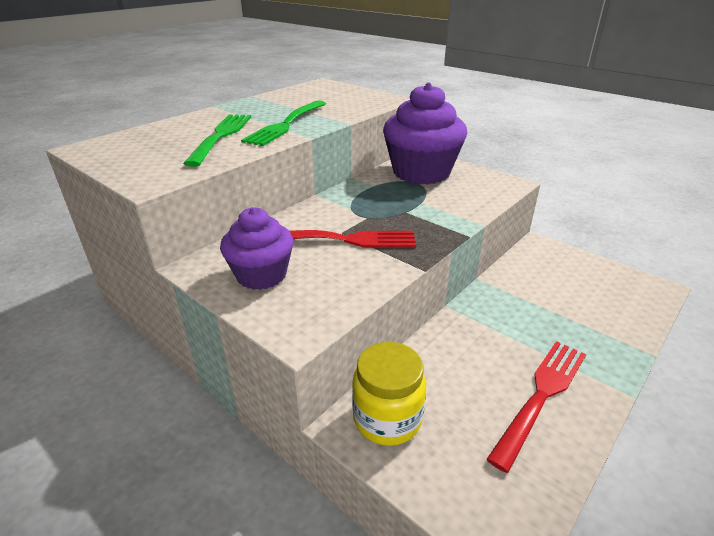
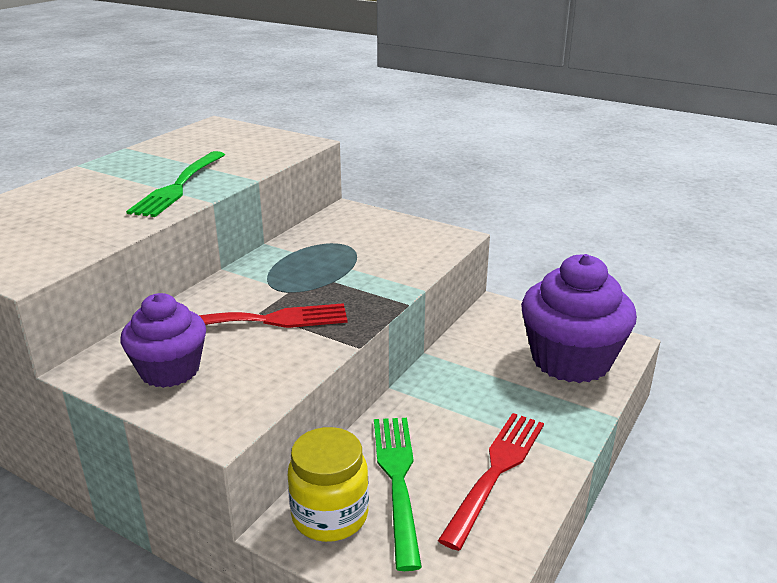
camera: 10 degrees left, 5 degrees down
(221, 136) = (99, 207): green fork -> green fork (397, 480)
(421, 172) = (350, 231): purple cupcake -> purple cupcake (571, 360)

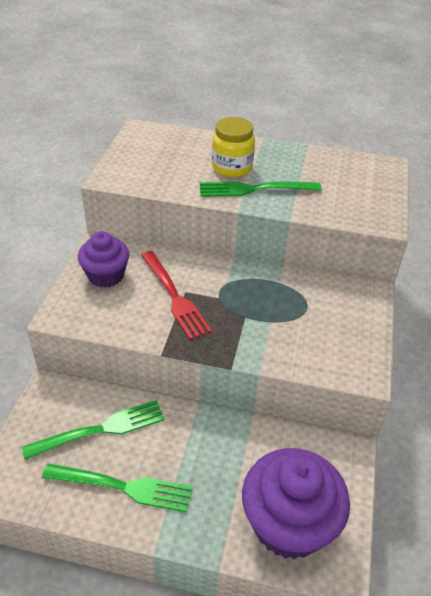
camera: 70 degrees right, 15 degrees up
(330, 515) = (62, 403): yellow jar -> yellow jar (232, 167)
(496, 472) = (123, 487): red fork -> green fork

